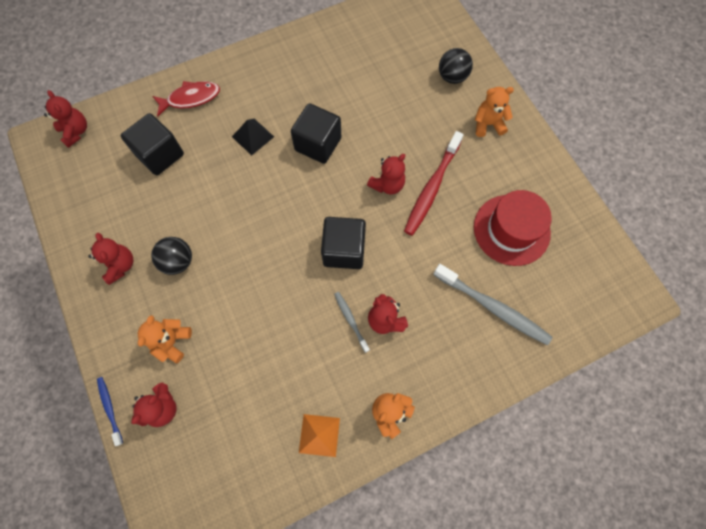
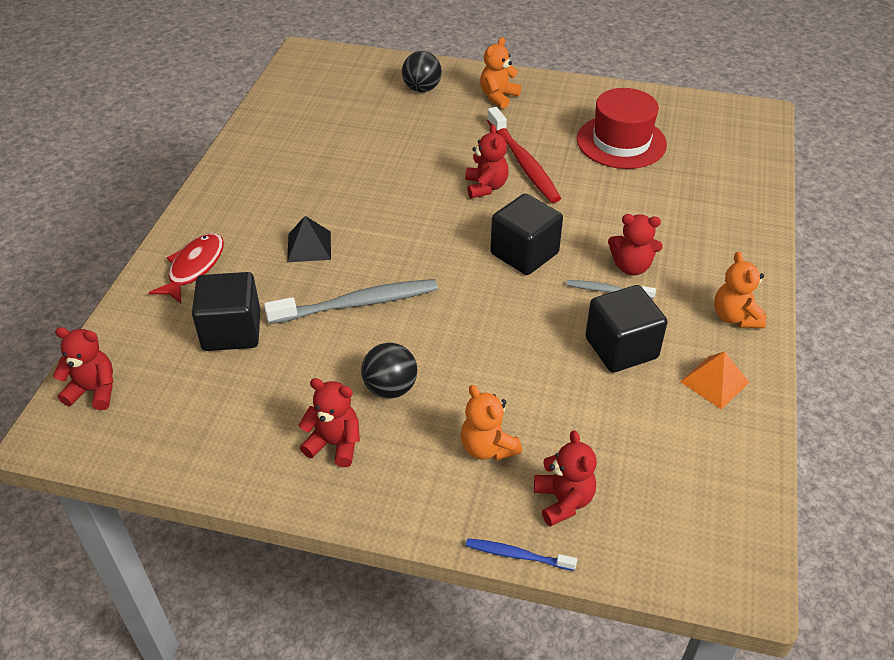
camera: 50 degrees left, 25 degrees down
(318, 144) = (381, 206): black cube -> black cube (621, 348)
(492, 307) = (687, 194): grey toothbrush -> grey toothbrush (356, 304)

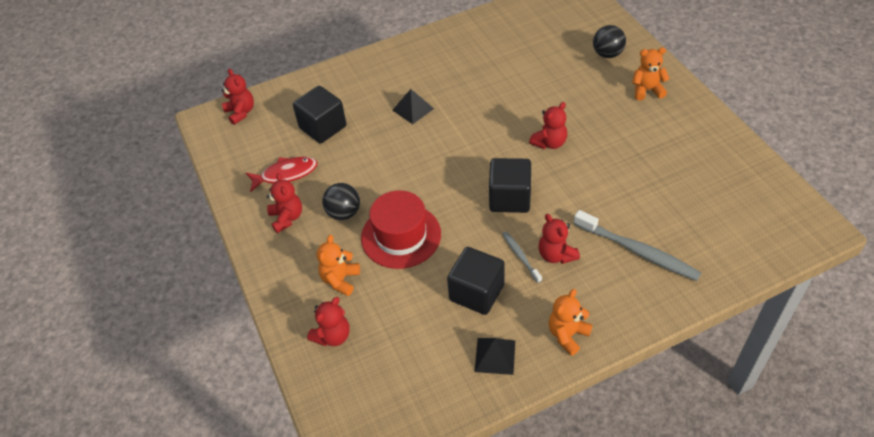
camera: 55 degrees right, 5 degrees up
(194, 268) = (351, 82): red fish -> red fish (286, 174)
(356, 304) = (390, 157): grey toothbrush -> grey toothbrush (637, 251)
(517, 555) = (280, 338): blue toothbrush -> none
(523, 162) = (595, 143): red toothbrush -> none
(621, 142) = (679, 175): red hat -> red hat (401, 236)
(714, 382) = (495, 356): orange pyramid -> black pyramid

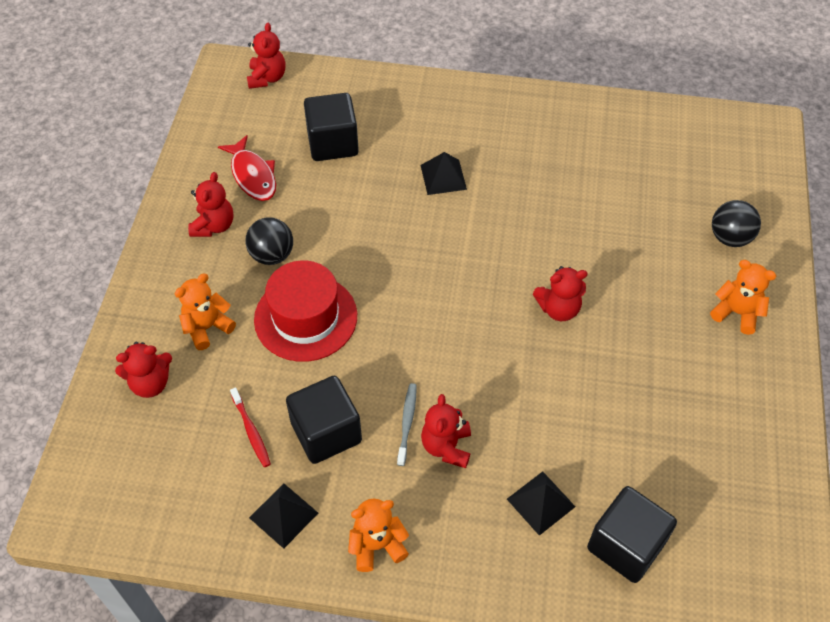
camera: 30 degrees right, 5 degrees up
(286, 174) = (252, 175): red fish -> red fish turned 45 degrees clockwise
(428, 321) = (251, 431): none -> red toothbrush
(509, 198) = (455, 347): black cube -> black cube (625, 545)
(637, 251) = (541, 503): grey toothbrush -> black pyramid

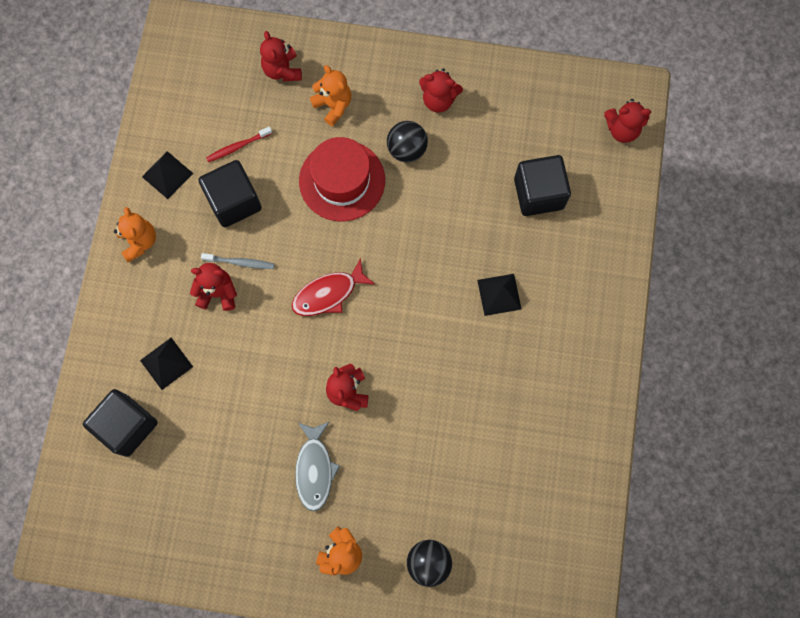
camera: 90 degrees right, 20 degrees up
(252, 175) = (496, 126): red fish -> red fish (328, 293)
(650, 339) = (315, 469): none -> grey fish

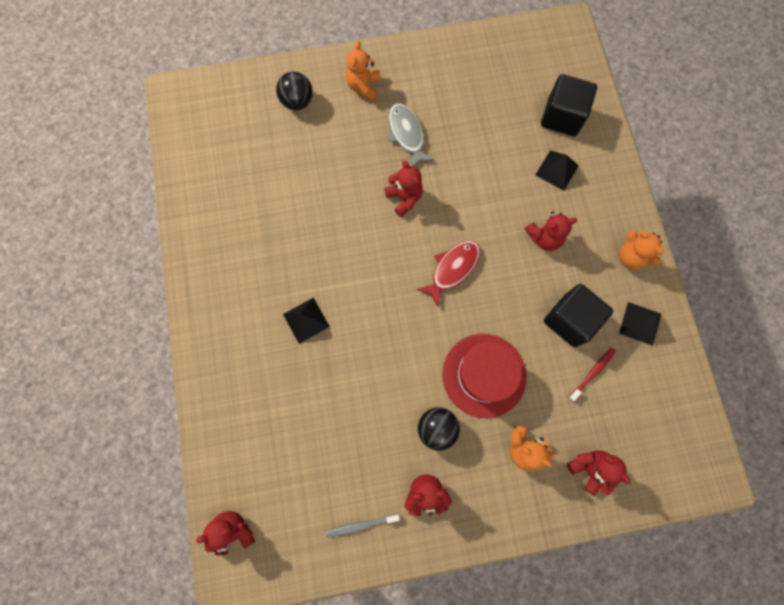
camera: 160 degrees right, 0 degrees up
(240, 262) = (538, 269): grey toothbrush -> grey toothbrush (361, 525)
(538, 193) = (298, 429): black cube -> none

